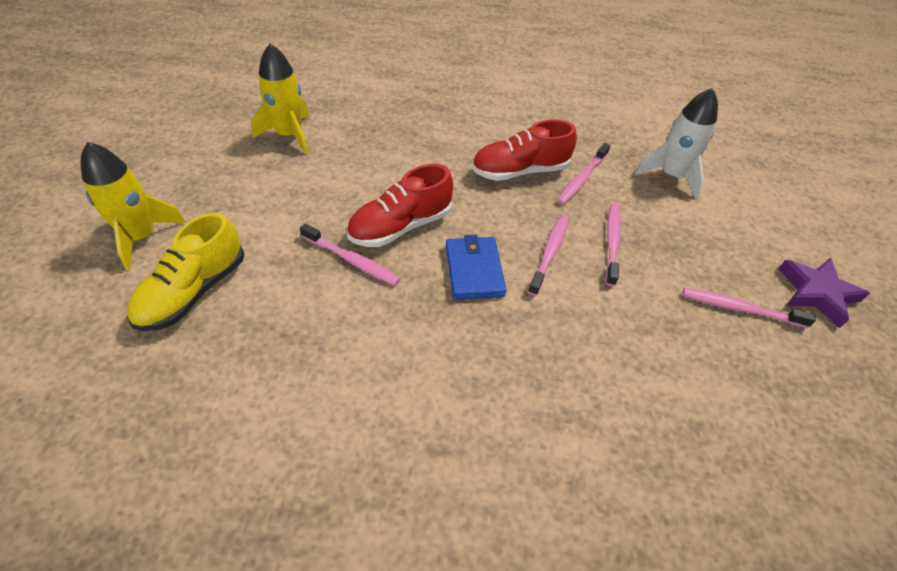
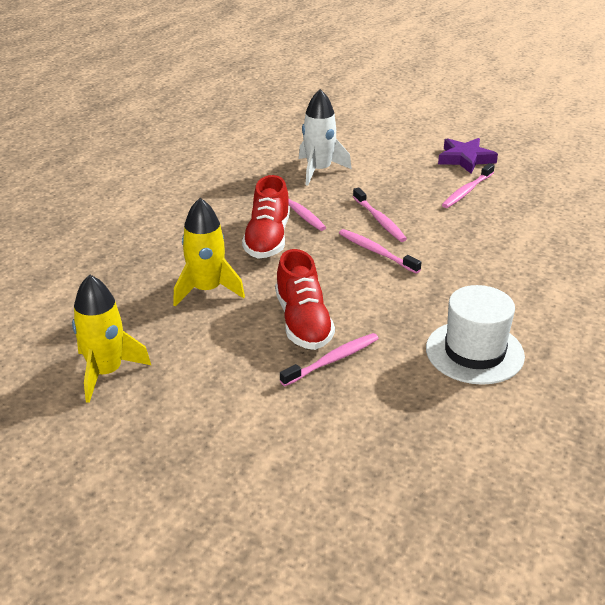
camera: 65 degrees left, 15 degrees down
(142, 236) = (218, 511): yellow rocket -> yellow rocket (207, 290)
(193, 291) = (325, 473): yellow shoe -> none
(409, 374) = (474, 352): none -> white hat
(474, 270) = (378, 294): blue wallet -> none
(612, 242) = (379, 220): pink toothbrush -> pink toothbrush turned 150 degrees counterclockwise

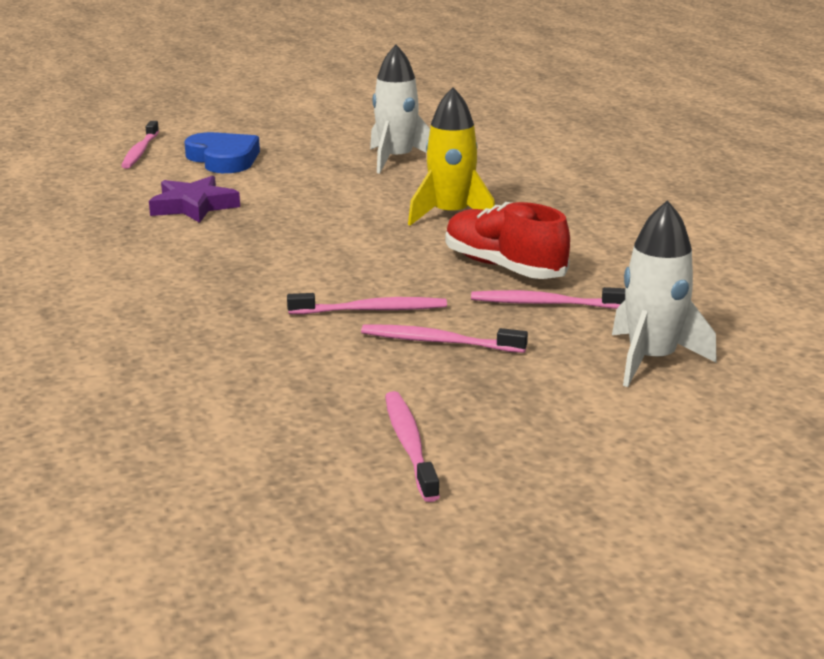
camera: 130 degrees right, 10 degrees down
(106, 372) = (396, 160): yellow rocket -> white rocket
(207, 476) = (224, 159): none -> blue heart
(303, 322) = (321, 234): red shoe -> none
(332, 360) = (246, 226): pink toothbrush -> pink toothbrush (140, 151)
(465, 159) = (519, 508): purple star -> purple star (194, 206)
(474, 352) = (123, 281): white hat -> none

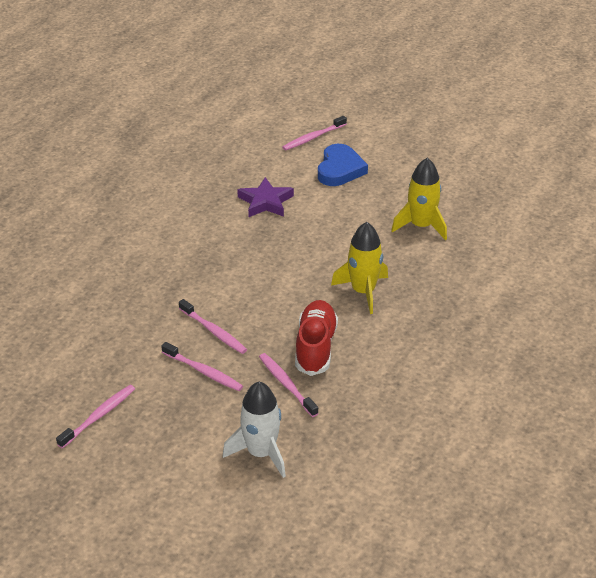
camera: 50 degrees right, 15 degrees up
(396, 160) = (421, 226): white rocket -> yellow rocket
(438, 342) = (204, 372): pink toothbrush -> pink toothbrush turned 150 degrees clockwise

